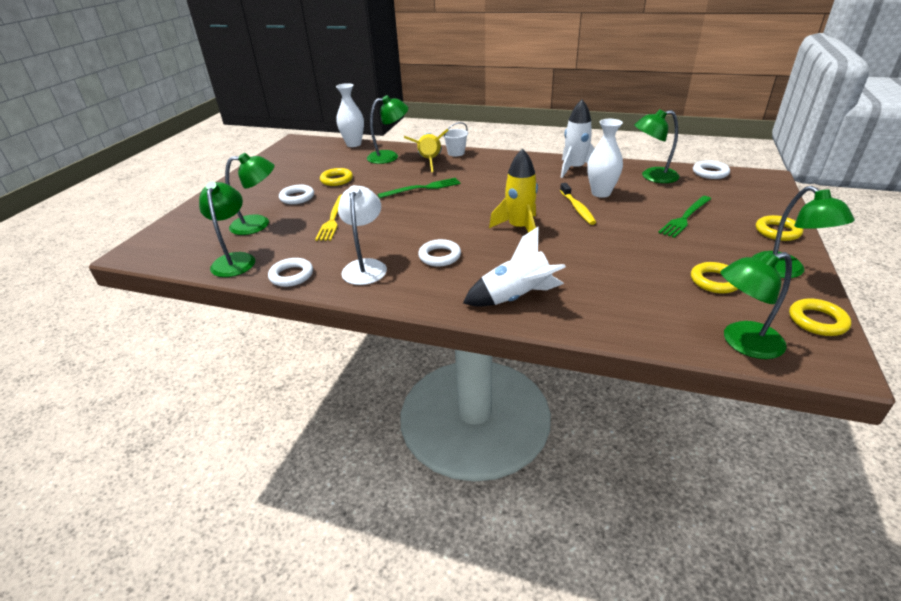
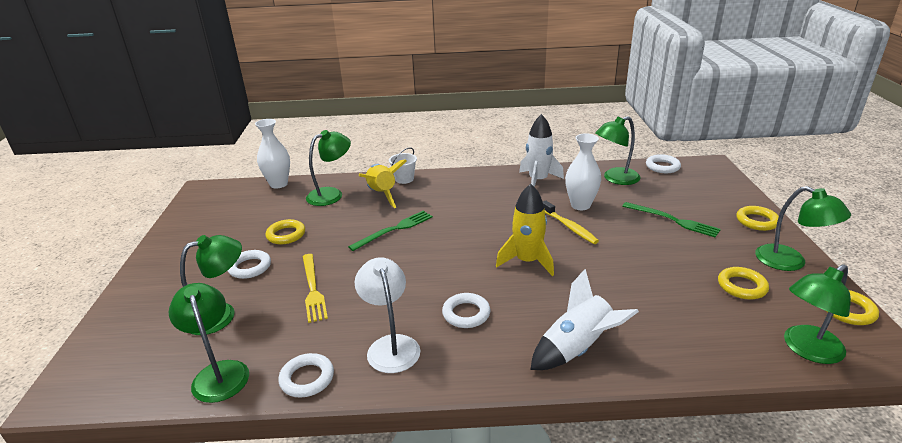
camera: 20 degrees left, 5 degrees down
(685, 217) = (673, 220): green fork -> green fork turned 75 degrees counterclockwise

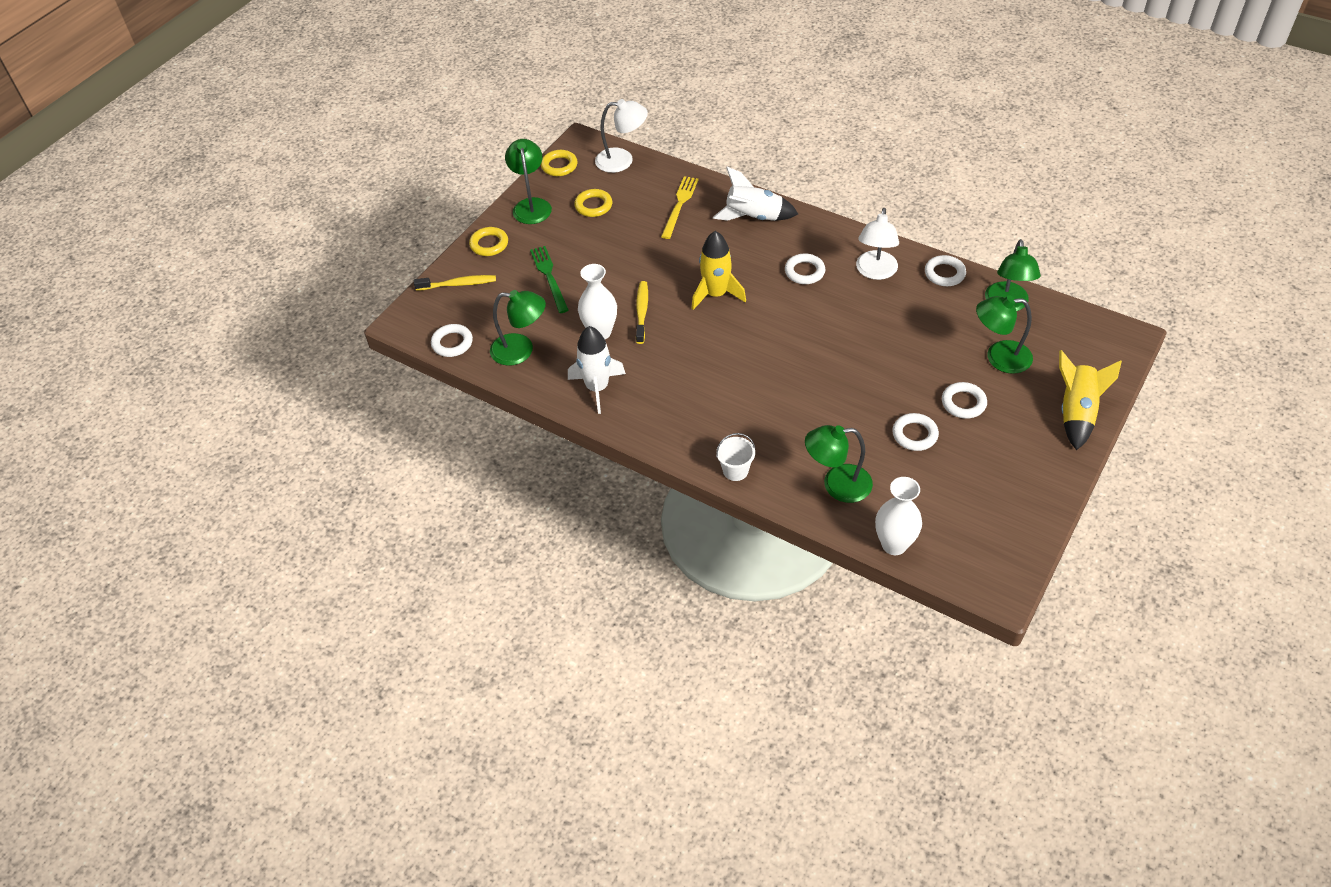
camera: 145 degrees left, 20 degrees up
(286, 235) = (914, 434): yellow ring -> white ring
(313, 289) = (912, 349): yellow fork -> yellow fork (679, 205)
(382, 194) = (779, 453): yellow rocket -> yellow rocket (1076, 413)
(394, 229) = (801, 388): green fork -> none
(723, 192) = (458, 284): none -> yellow toothbrush
(806, 349) = (622, 160): green lamp -> white lamp

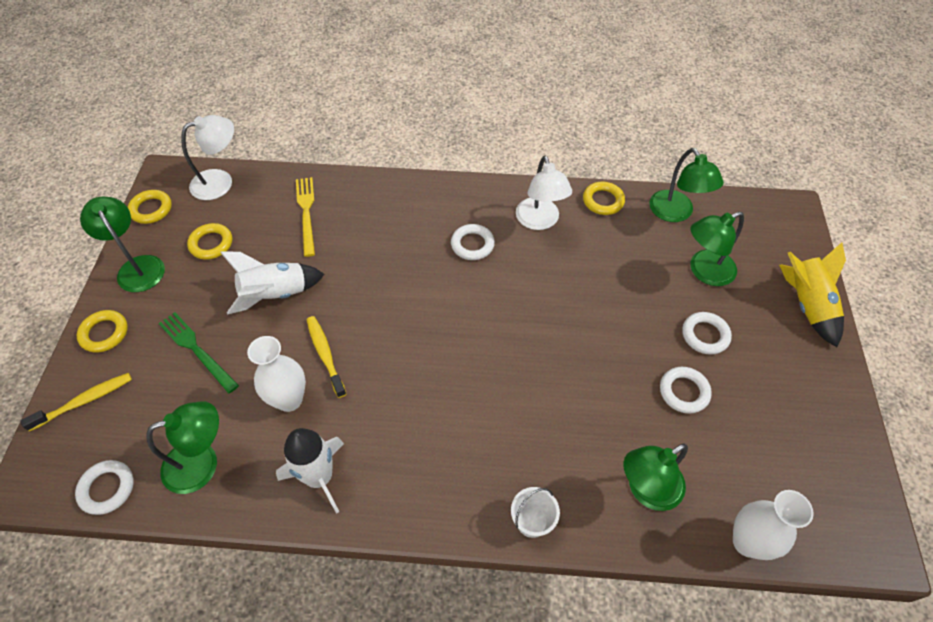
camera: 30 degrees left, 5 degrees up
(716, 294) = (396, 303): yellow rocket -> none
(754, 217) = (390, 201): white rocket -> white rocket (275, 294)
(944, 274) = (603, 201): white ring -> yellow ring

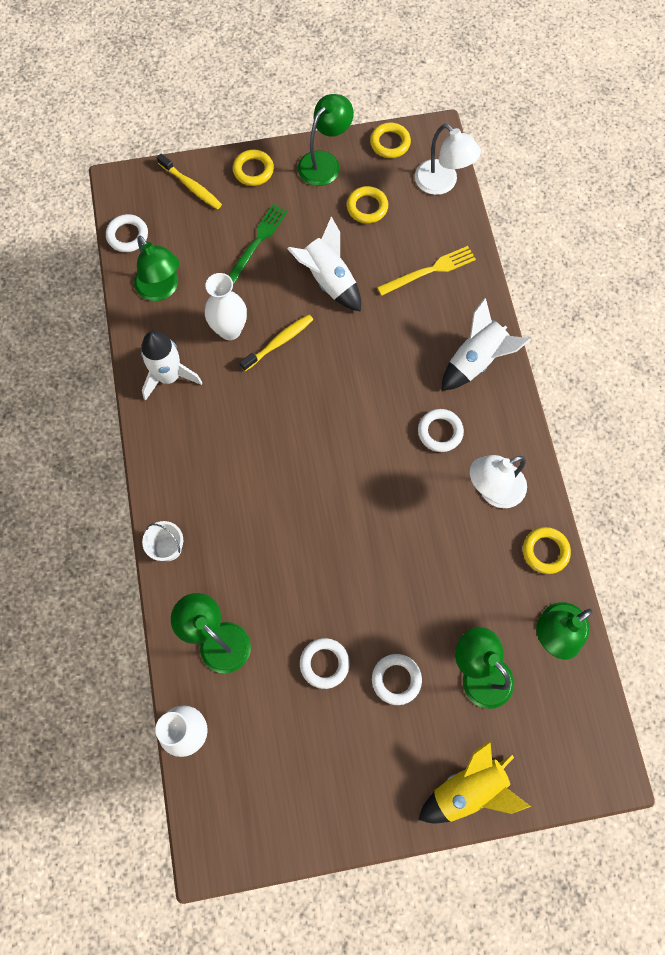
camera: 75 degrees right, 15 degrees up
(412, 202) = (476, 361): none -> white rocket

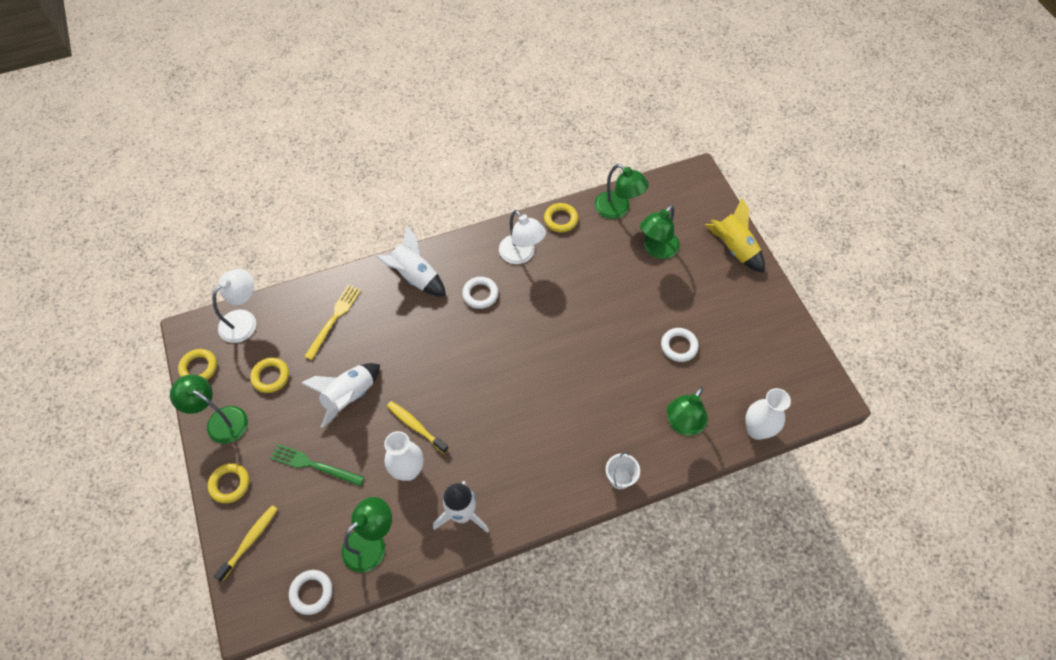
camera: 100 degrees left, 10 degrees down
(396, 679) = (676, 299): white ring -> none
(429, 271) = (334, 319): yellow fork -> yellow fork turned 60 degrees clockwise

